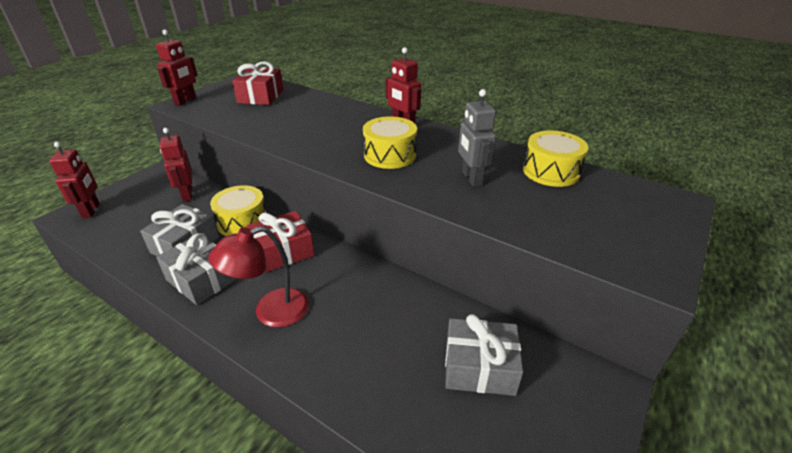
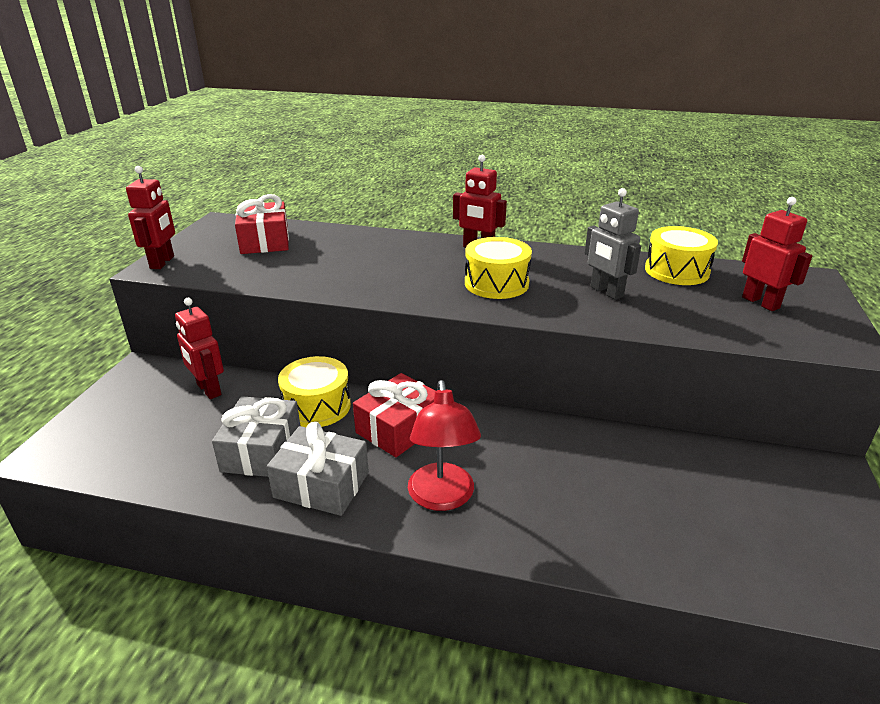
camera: 20 degrees left, 5 degrees down
(91, 210) = (77, 440): red robot -> red robot (761, 302)
(271, 312) = (442, 498): red lamp -> red lamp turned 45 degrees counterclockwise
(479, 367) = (708, 490): grey gift -> none

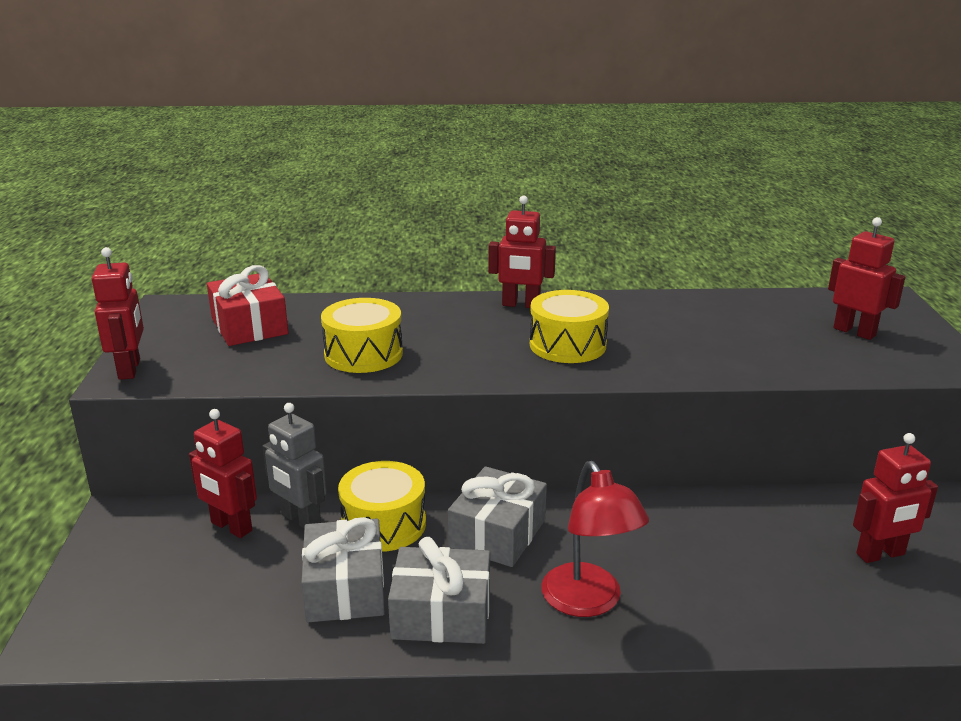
camera: 15 degrees left, 5 degrees down
(399, 428) = (497, 533): red gift -> grey gift
(606, 292) = (692, 340): grey robot -> grey robot (300, 520)
(676, 271) = (753, 307): yellow drum -> yellow drum (363, 354)
(723, 505) = (880, 554): none -> red robot

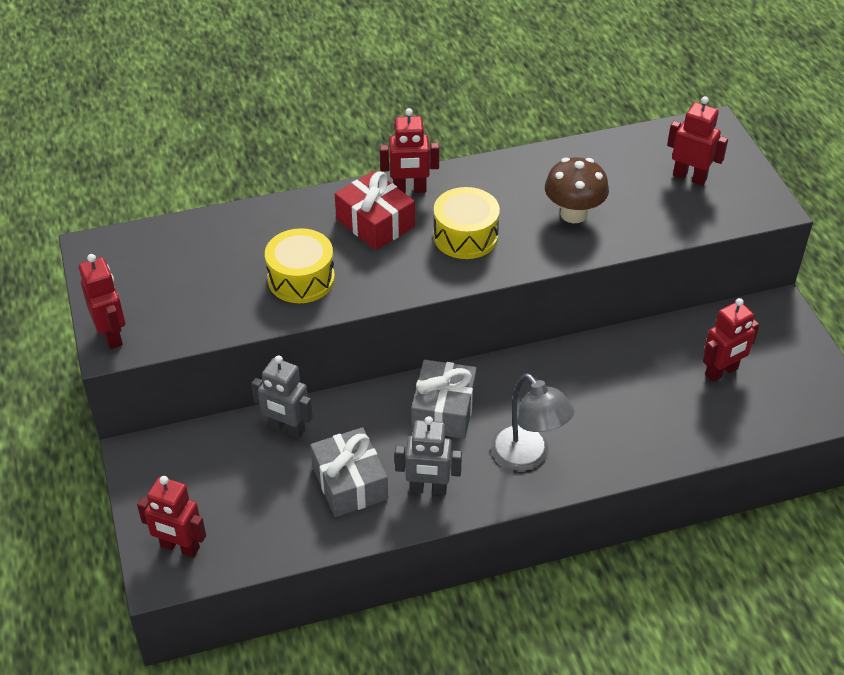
camera: 15 degrees left, 20 degrees up
(231, 527) = (235, 447): red robot -> red robot (179, 547)
(249, 326) = (184, 261): red gift -> red gift (375, 223)
(384, 524) = (353, 419): yellow drum -> none
(441, 614) = (428, 489): grey gift -> grey robot
(588, 602) = (528, 457): red lamp -> grey lamp
(703, 343) = (573, 214): none -> brown mushroom

